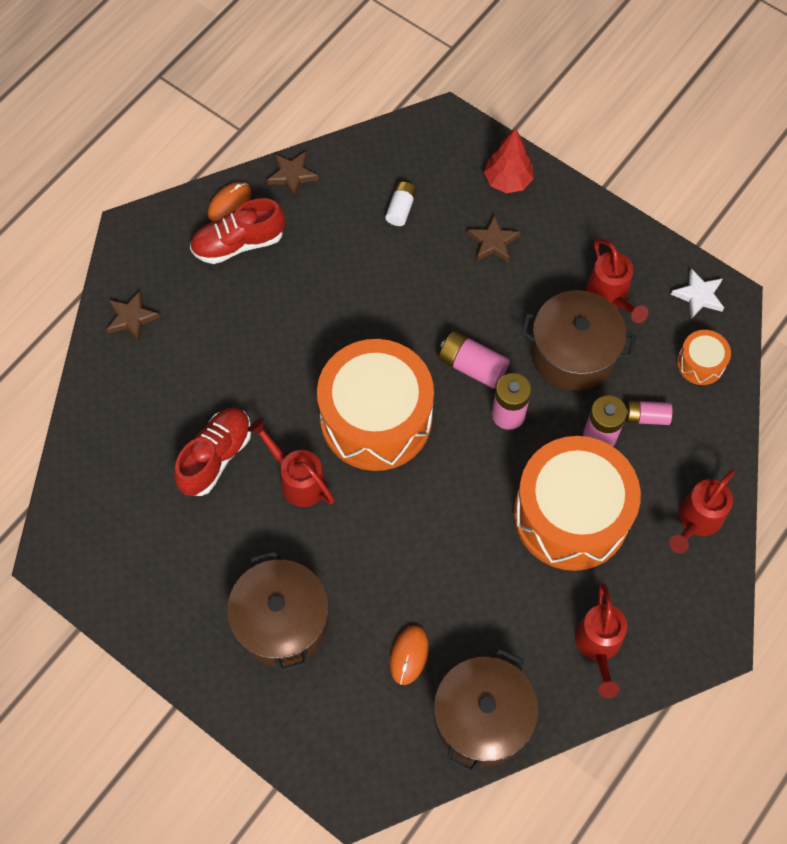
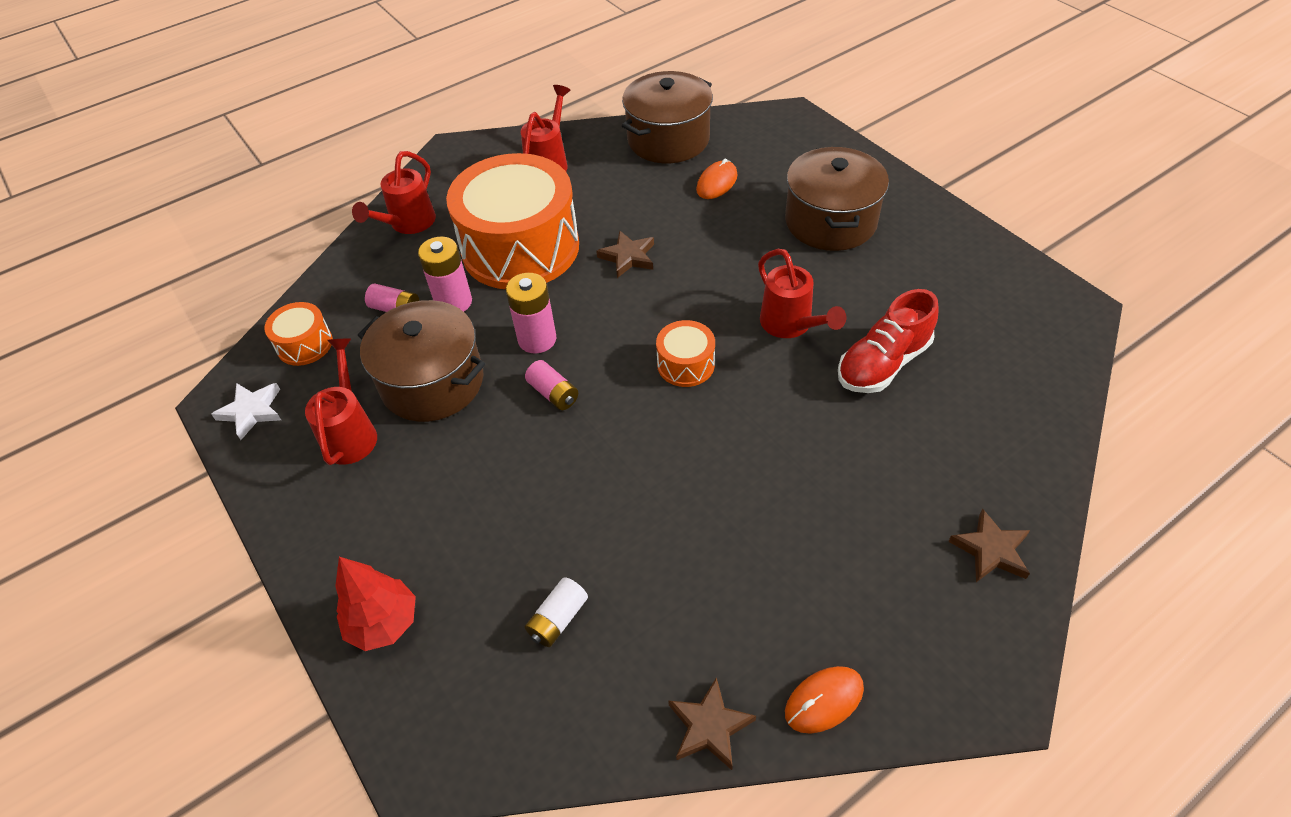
camera: 160 degrees left, 15 degrees down
(238, 243) = (818, 626): red shoe -> none
(376, 418) = (685, 364): orange drum -> orange drum, size x0.43
(472, 366) = (553, 393): pink battery -> pink battery, size x0.66
(493, 242) = (453, 536): brown star -> brown star (628, 257)
(697, 520) = (408, 224): red watering can -> red watering can turned 150 degrees clockwise

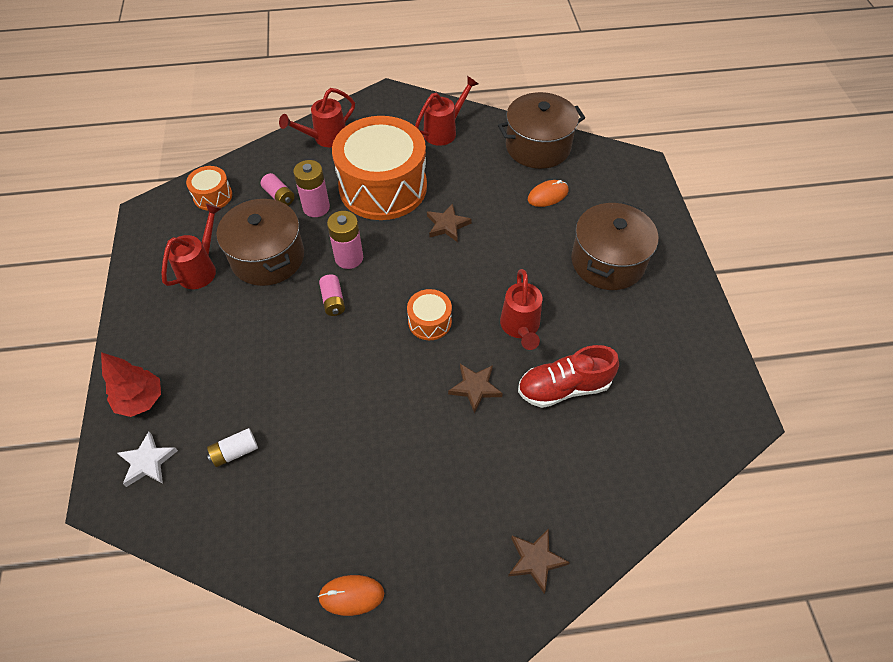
camera: 25 degrees right, 5 degrees up
(251, 411) = (157, 227): white star -> white star (147, 462)
(709, 726) = (273, 570): brown star -> brown star (475, 387)

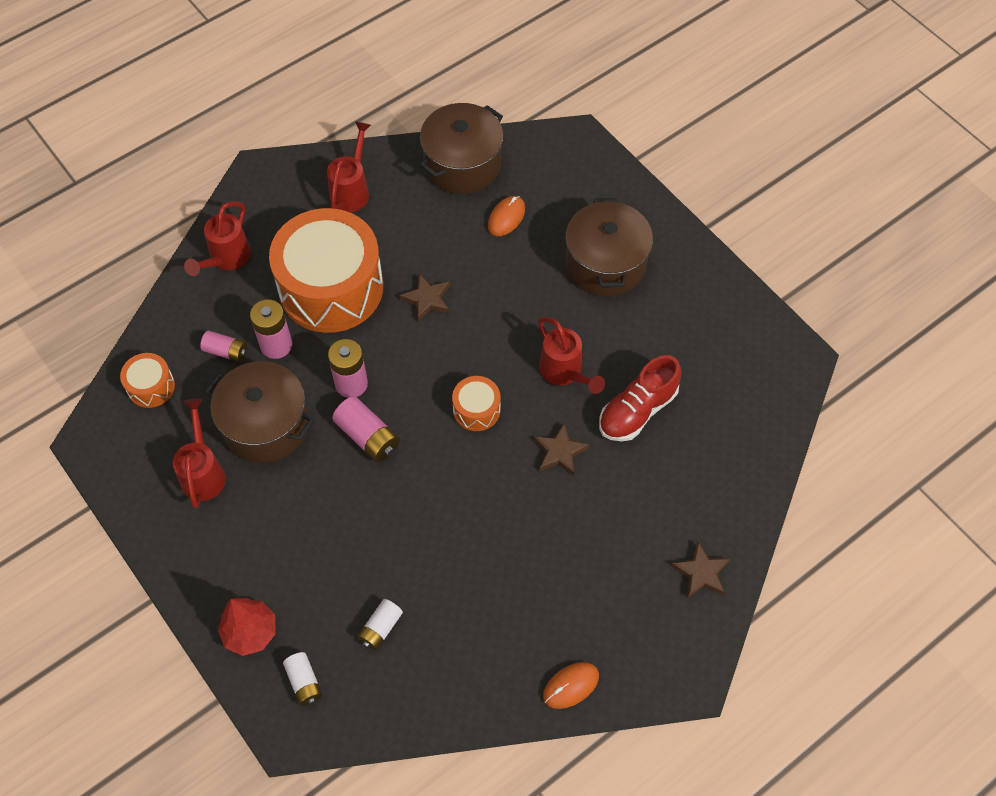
camera: 30 degrees left, 5 degrees up
(147, 462) = (304, 682): white star -> white battery
(333, 301) = (367, 437): pink battery -> pink battery, size x1.51

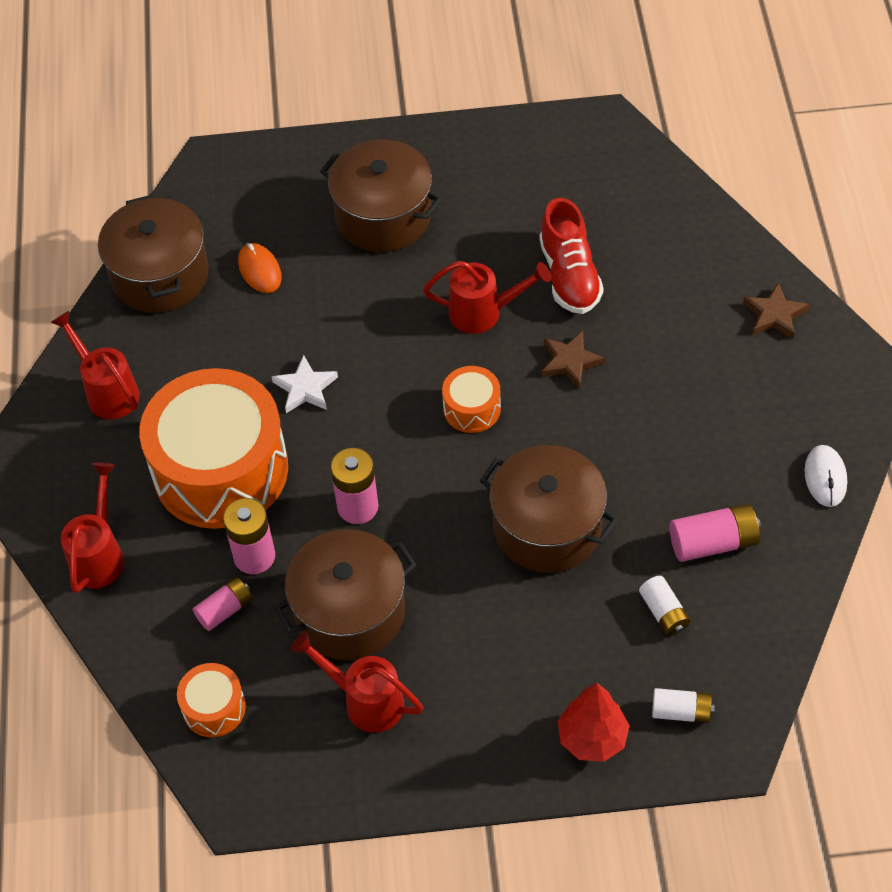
camera: 55 degrees left, 5 degrees down
(226, 259) = (99, 555): red watering can -> red watering can turned 135 degrees counterclockwise
(367, 437) = (433, 521): pink battery -> pink battery (713, 543)
(406, 512) = (547, 527): none -> brown pot
(427, 299) = (305, 388): brown star -> white star
(571, 686) = (825, 477): orange mouse -> white mouse

